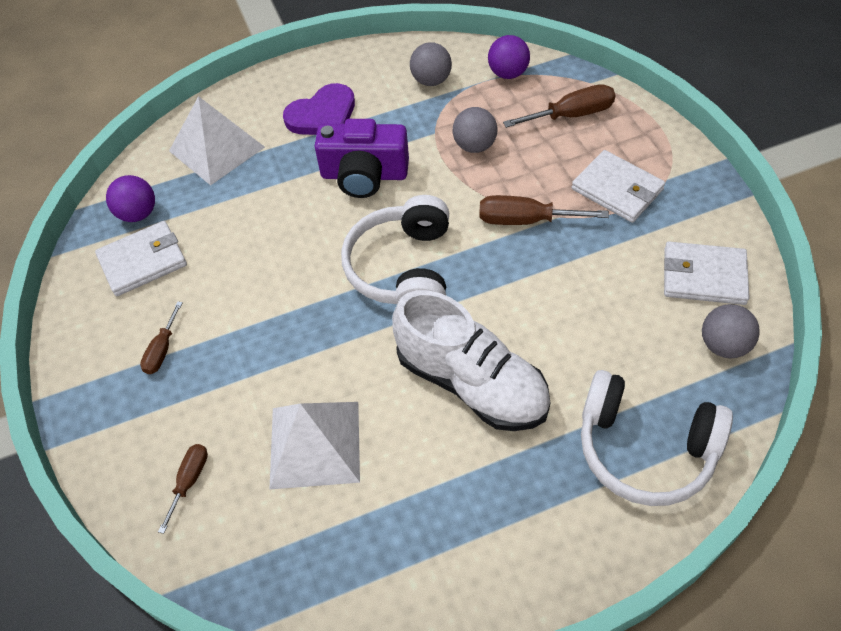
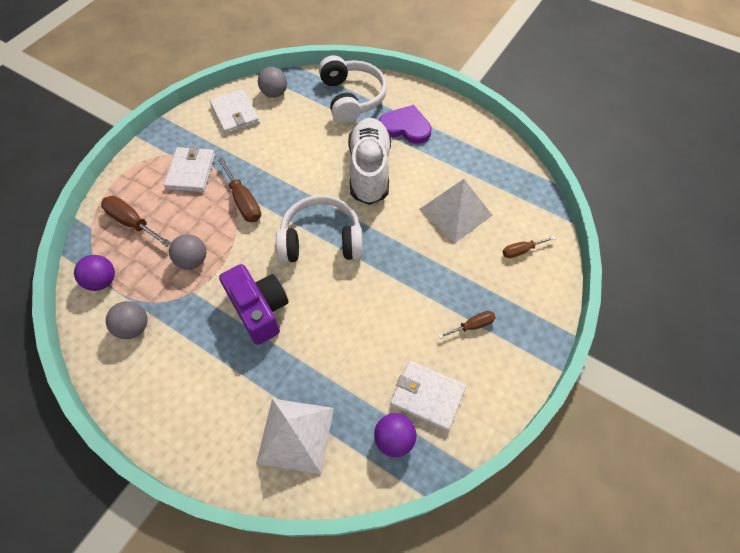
camera: 130 degrees left, 5 degrees up
(322, 115) = (213, 380): purple heart -> purple heart (405, 127)
(403, 268) = (321, 240): white headphones -> white headphones turned 150 degrees counterclockwise

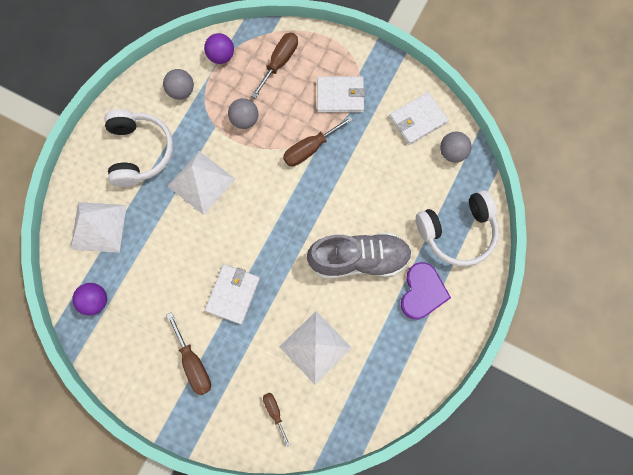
camera: 85 degrees right, 15 degrees up
(259, 309) = (201, 182): purple camera -> white pyramid
(321, 240) = (273, 223): white headphones -> white headphones (140, 152)
(369, 170) = (359, 259): white shoe -> grey shoe
(427, 396) = (129, 325): white wallet -> white wallet (233, 294)
(472, 325) = (193, 363): brown screwdriver -> brown screwdriver, size x1.63

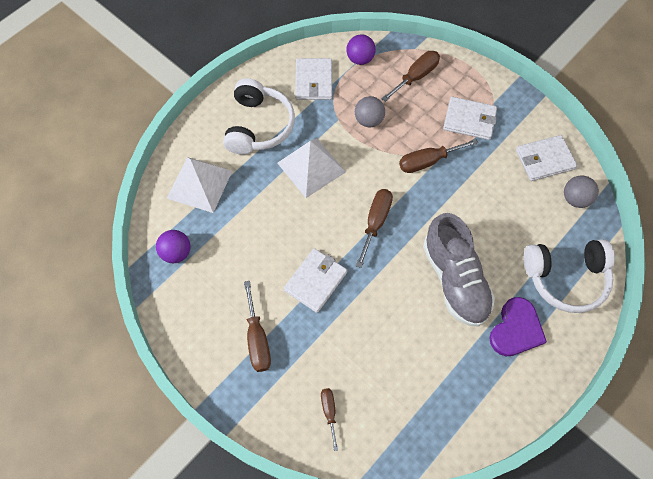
camera: 15 degrees right, 10 degrees down
(181, 91) = (313, 81): grey ball -> white wallet
(275, 222) = (375, 222): none -> brown screwdriver
(315, 347) = (388, 356): white pyramid -> none
(359, 259) = (454, 279): grey shoe -> grey shoe turned 60 degrees clockwise

